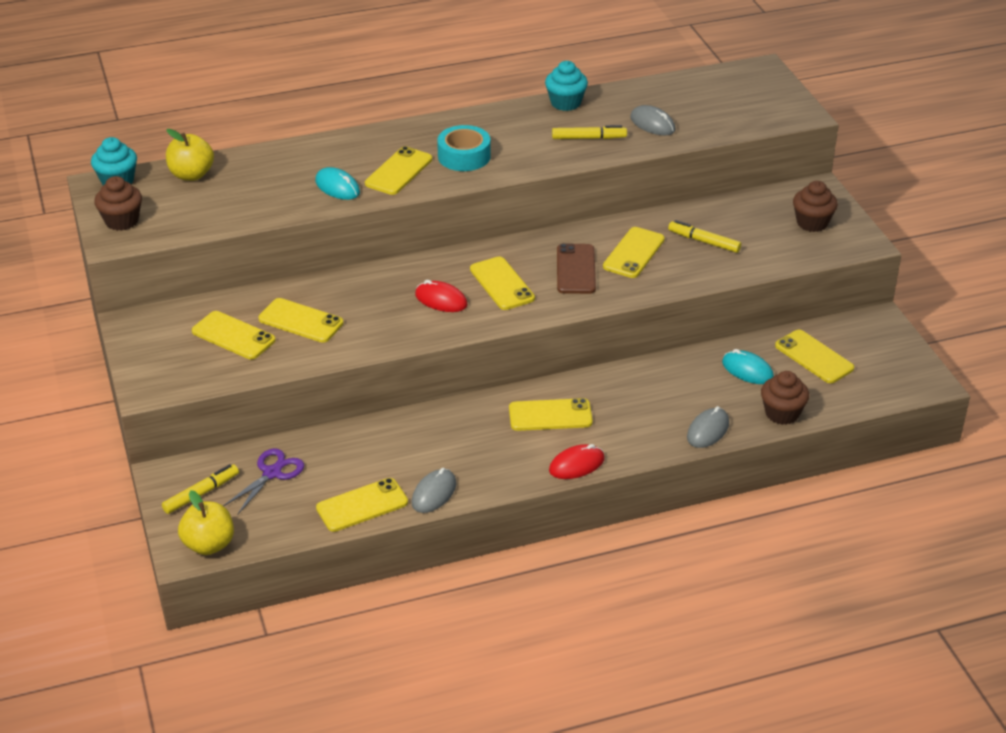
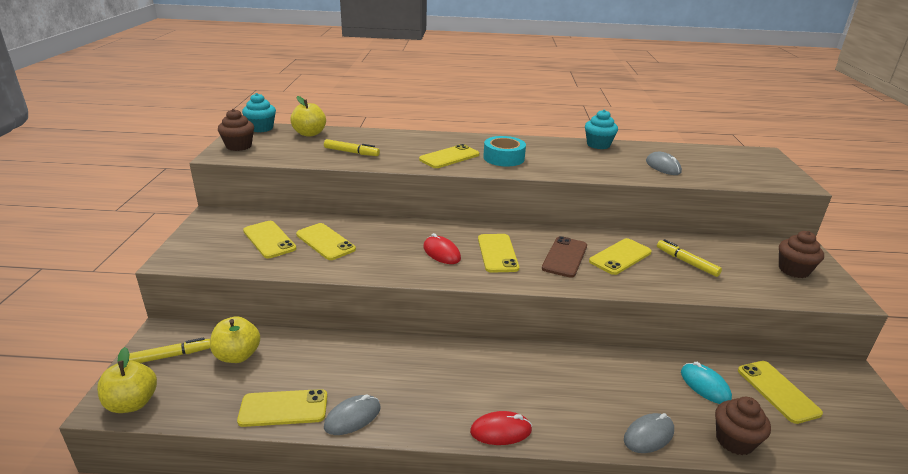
camera: 20 degrees right, 10 degrees down
(272, 473) = (238, 355): purple scissors -> yellow apple
(337, 187) = (398, 157): turquoise mouse -> none
(550, 415) = (499, 374): yellow phone -> none
(589, 138) = (607, 165): yellow marker -> yellow marker (351, 152)

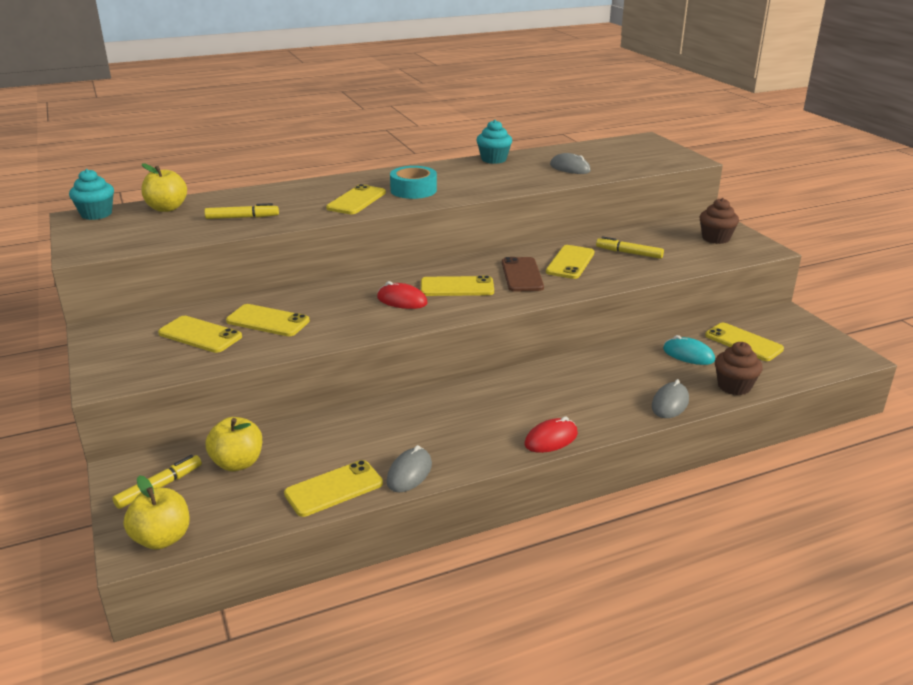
camera: 25 degrees left, 0 degrees up
(239, 146) = (94, 239): brown cupcake -> none
(497, 253) = (457, 287): yellow phone -> yellow phone turned 60 degrees counterclockwise

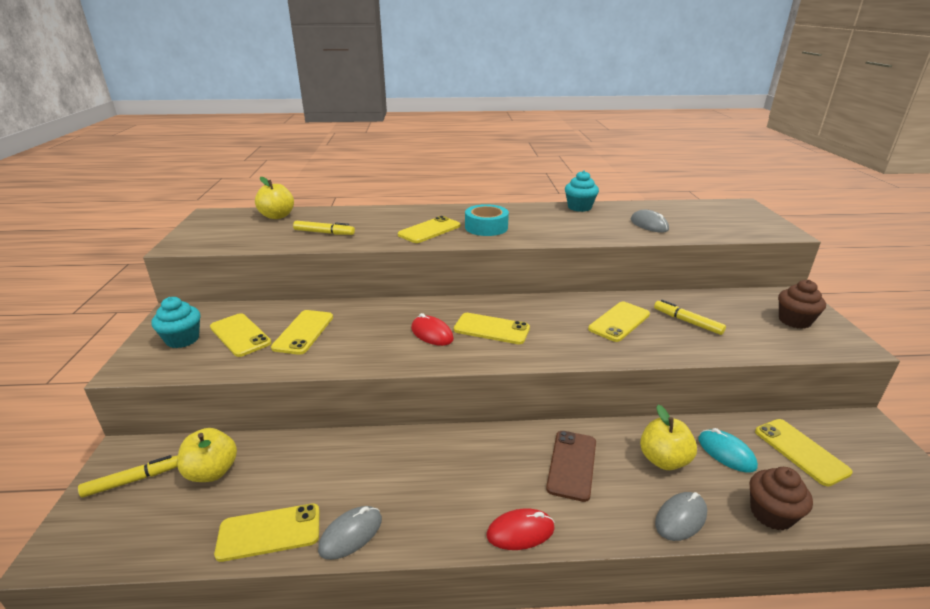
camera: 20 degrees right, 0 degrees up
(96, 214) = (224, 214): turquoise cupcake -> turquoise cupcake (182, 339)
(162, 538) = (86, 546): yellow apple -> yellow apple (663, 460)
(268, 321) = (303, 332): yellow phone -> yellow phone turned 60 degrees clockwise
(522, 275) = (562, 327): brown phone -> brown phone (572, 465)

